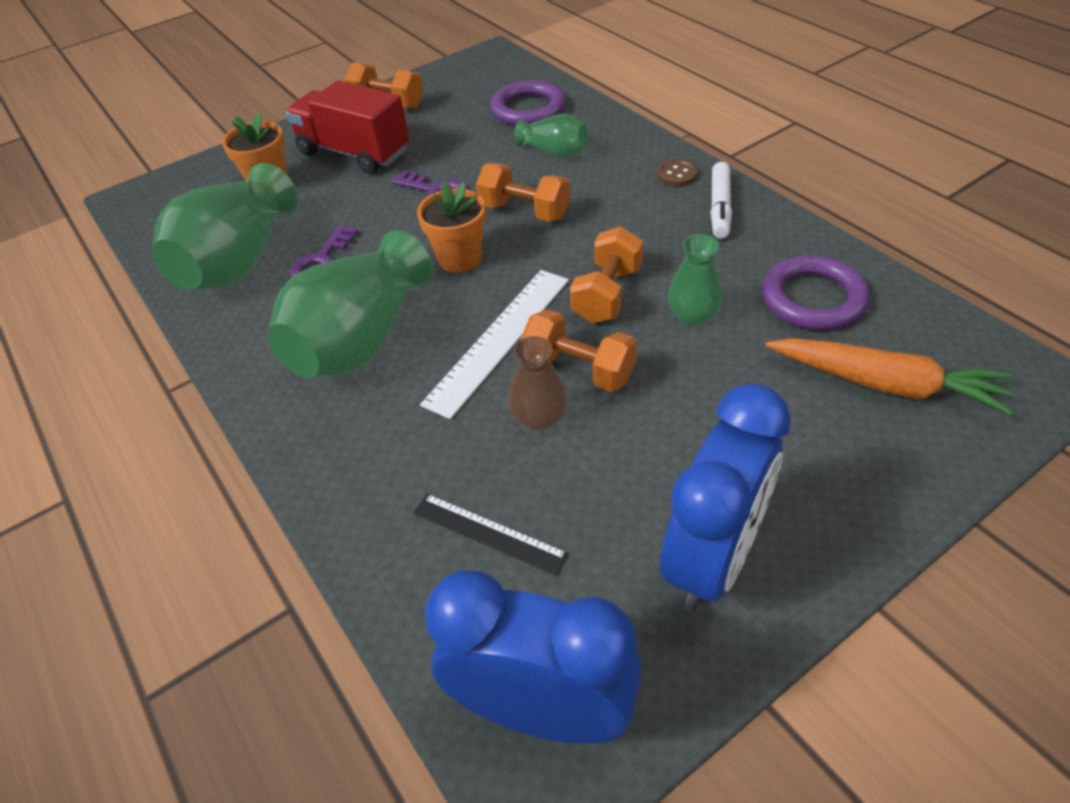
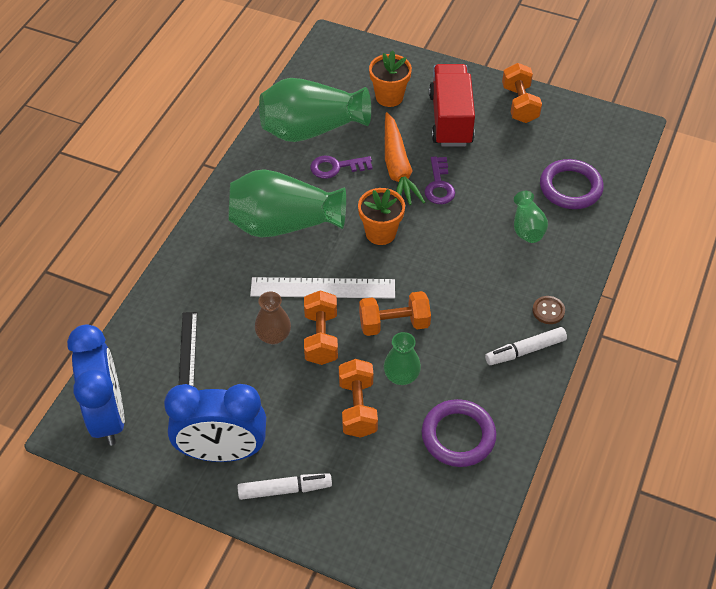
camera: 55 degrees right, 5 degrees up
(525, 211) = (448, 243): orange dumbbell -> orange dumbbell (358, 407)
(820, 504) = (284, 489): none -> white marker
(886, 384) = (399, 498): orange carrot -> orange carrot (397, 168)

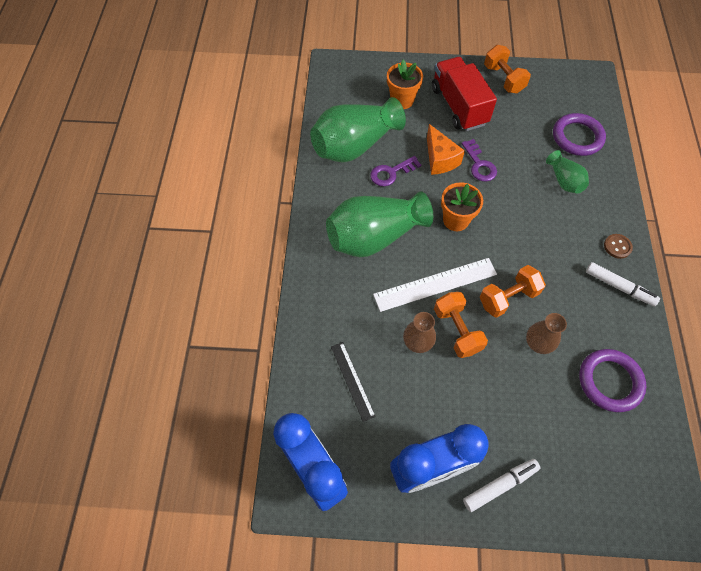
camera: 20 degrees left, 10 degrees up
(358, 407) = (519, 384): orange dumbbell -> none
(397, 168) = (440, 159): orange carrot -> orange cheese
(401, 376) = (538, 343): green vase -> brown vase
(525, 350) = (619, 287): white marker -> white marker turned 105 degrees counterclockwise

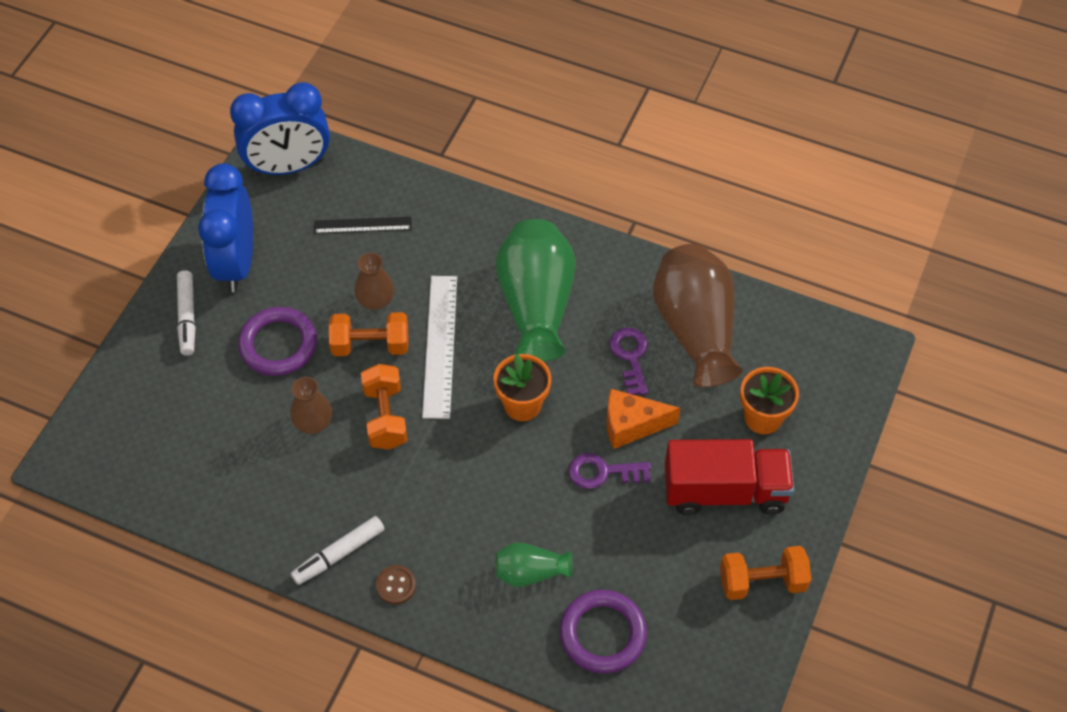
camera: 110 degrees right, 5 degrees down
(354, 145) = (695, 329): green vase -> brown vase
(609, 381) = (231, 476): purple ring -> purple ring (278, 344)

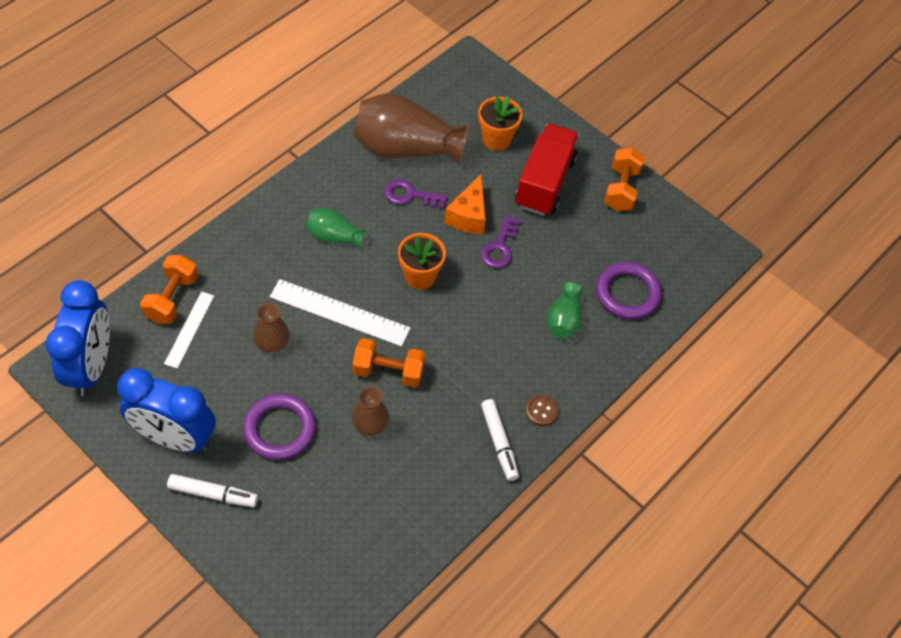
camera: 75 degrees left, 0 degrees up
(363, 225) = (189, 329): black ruler -> white ruler
(370, 345) = (314, 361): orange dumbbell -> orange dumbbell (172, 298)
(536, 304) = (333, 236): green vase -> green vase, size x0.50

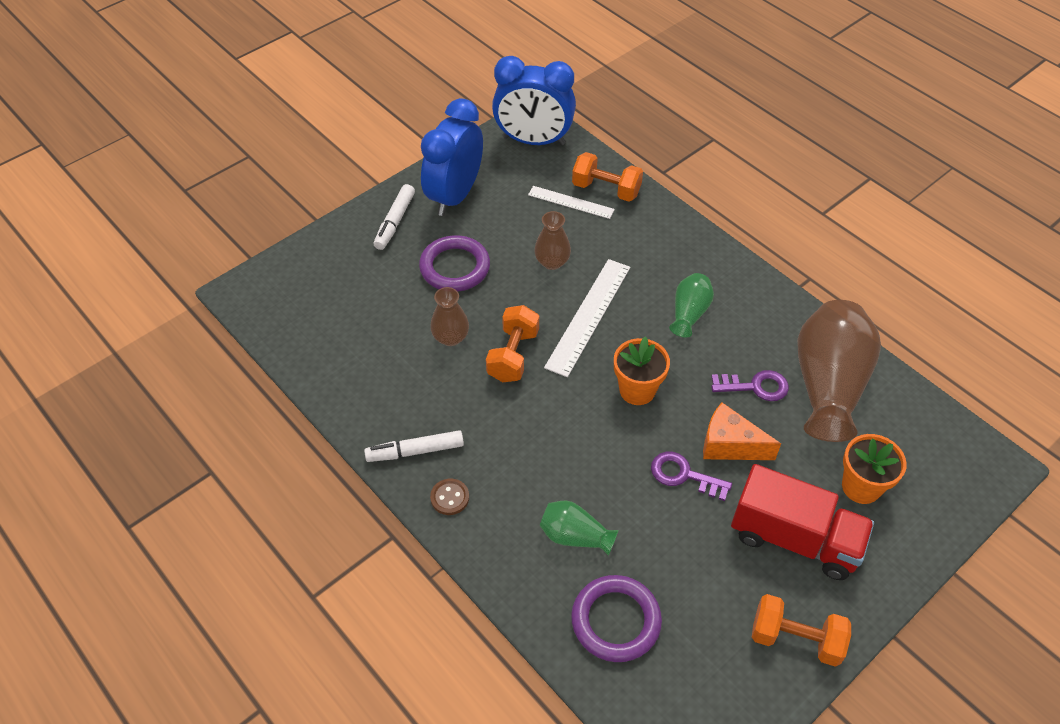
camera: 100 degrees right, 5 degrees down
(410, 195) = (755, 387): purple key -> purple key turned 75 degrees clockwise

